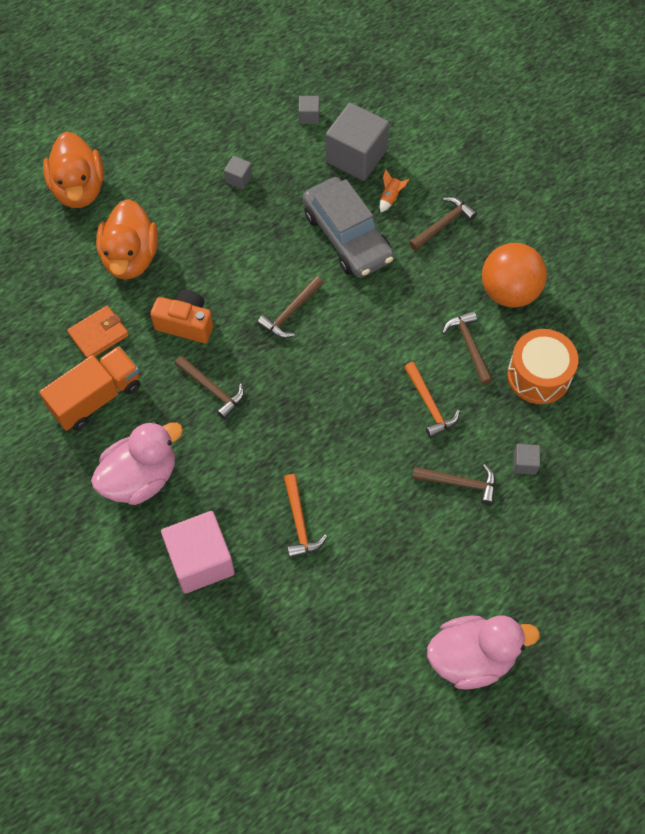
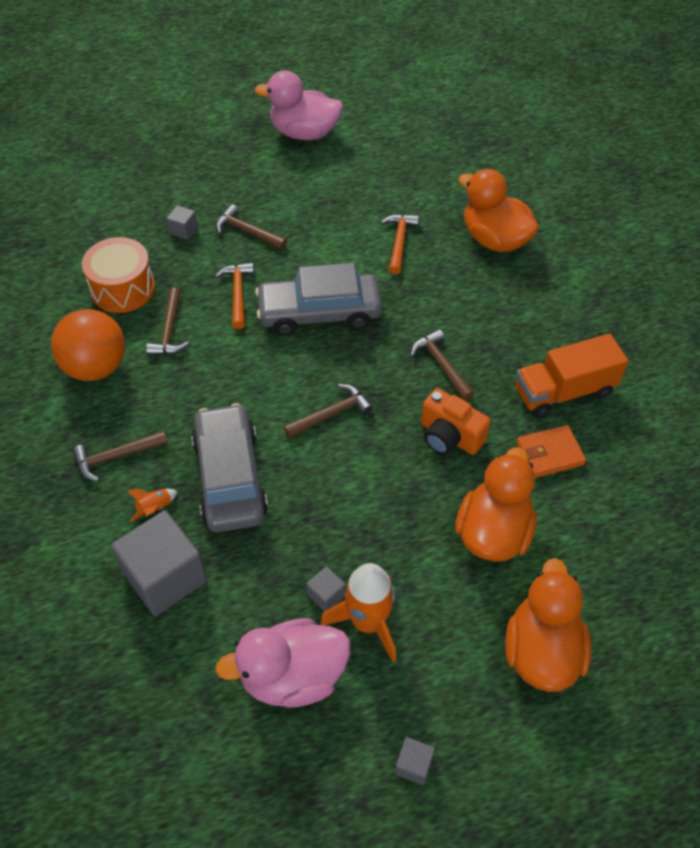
camera: 160 degrees left, 10 degrees down
(140, 477) = (533, 312): pink duck -> pink duck (293, 676)
(200, 560) = (494, 239): pink cube -> orange duck
(203, 171) = (368, 622): none -> orange rocket
(309, 116) = (194, 660): grey cube -> grey cube (413, 765)
(344, 409) = (319, 313): none -> grey car

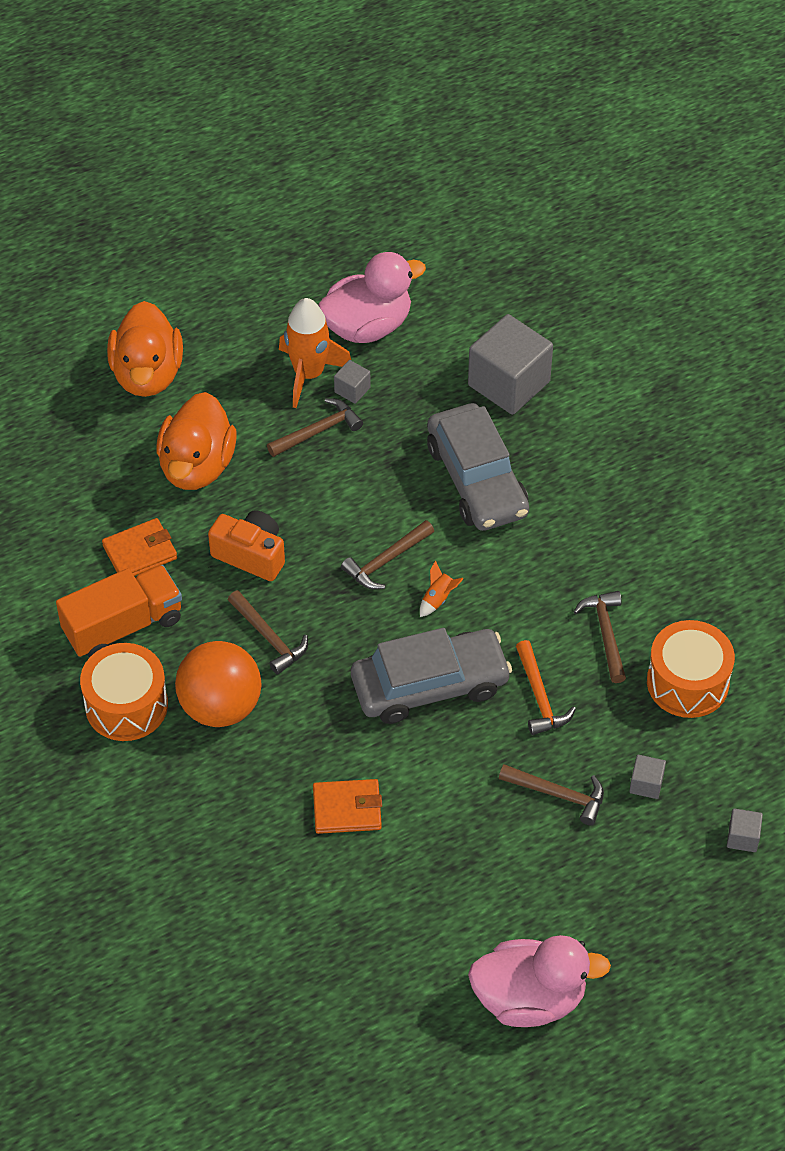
camera: 170 degrees right, 0 degrees up
(96, 367) = (672, 576): orange ball -> orange ball (220, 706)
(116, 457) = (603, 482): brown hammer -> brown hammer (317, 431)
(155, 508) = (542, 440): orange rocket -> orange rocket (438, 599)
(399, 242) = (347, 809): orange hammer -> orange wallet
(413, 765) = (253, 282): grey cube -> grey cube (742, 837)
(494, 239) = (216, 834): orange duck -> none
(560, 330) = (126, 705): none -> orange drum

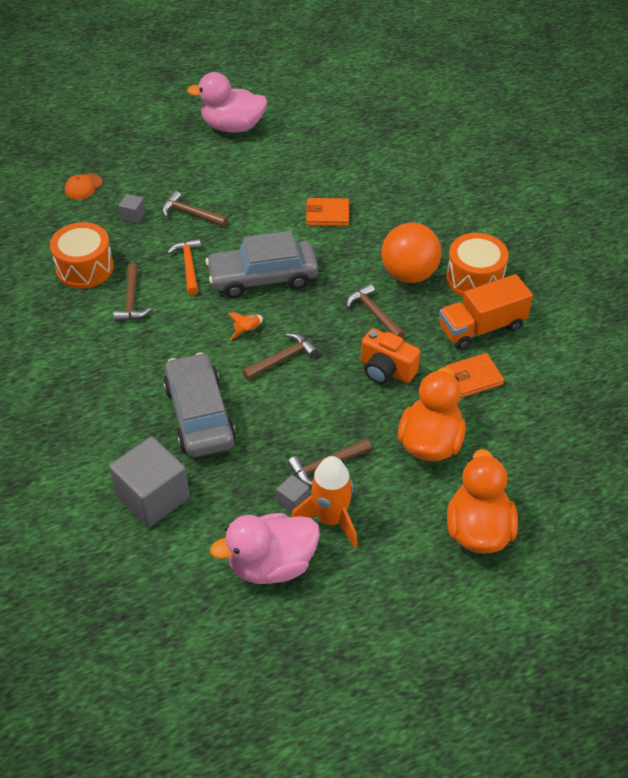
camera: 175 degrees left, 5 degrees down
(742, 837) = (83, 187): grey cube -> orange cap

